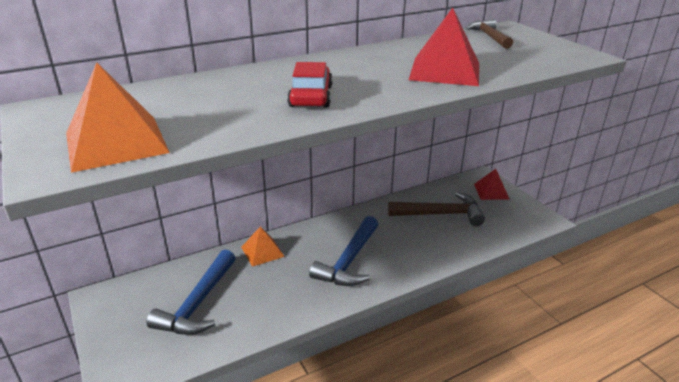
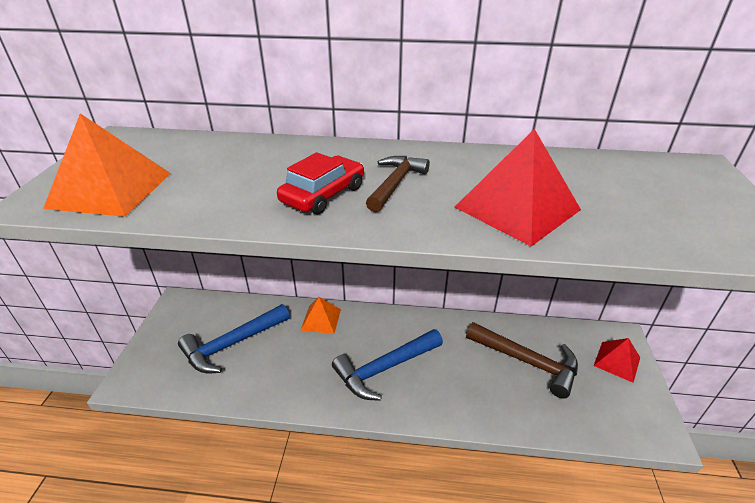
camera: 35 degrees right, 5 degrees up
(489, 37) = (651, 173): brown hammer -> brown hammer (395, 184)

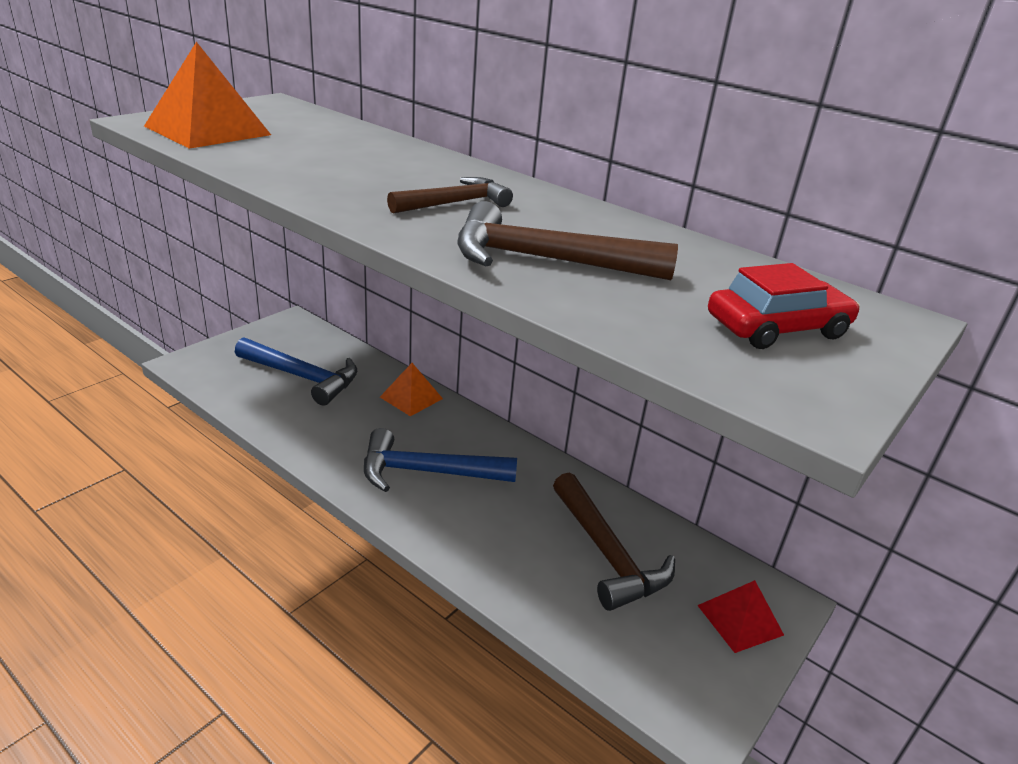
camera: 30 degrees right, 5 degrees down
(232, 344) = (302, 377): blue hammer -> blue hammer turned 150 degrees counterclockwise
(323, 194) = (370, 187): red car -> red car (777, 328)
(517, 208) = (545, 260): red pyramid -> brown hammer

